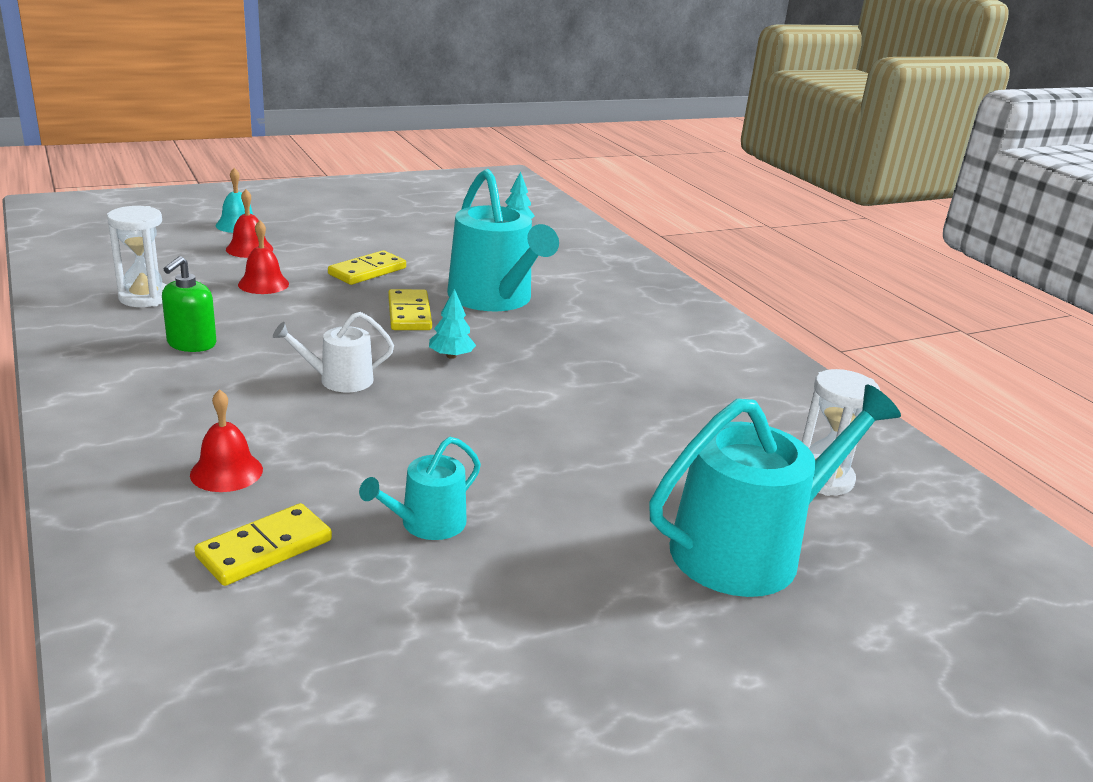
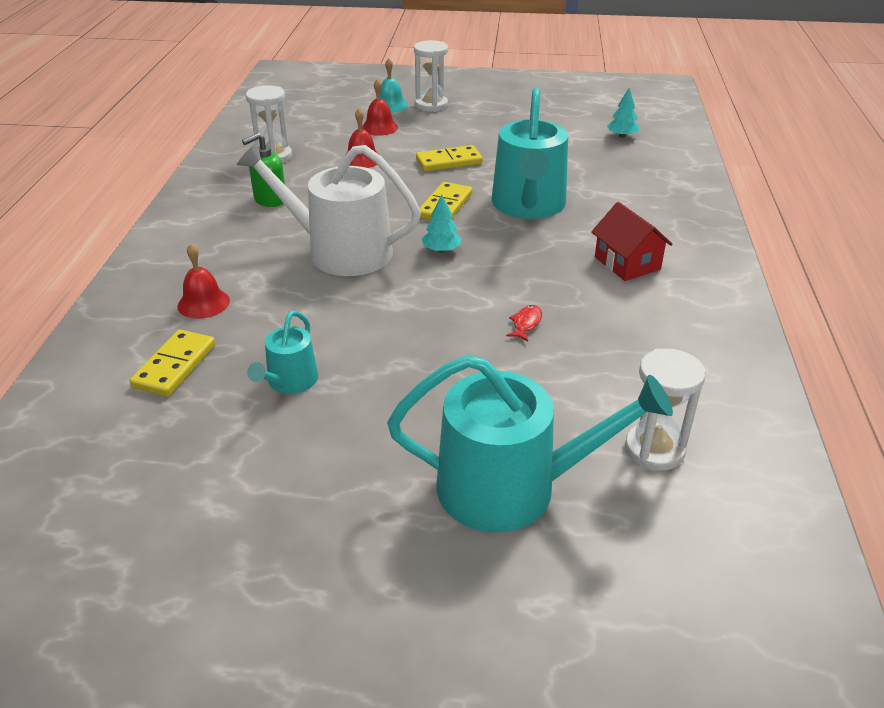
camera: 35 degrees right, 10 degrees up
(265, 549) = (175, 366): yellow domino -> yellow domino turned 60 degrees counterclockwise
(287, 219) = (431, 105): none -> white hourglass
(339, 380) = (339, 251): white watering can -> white watering can, size x1.99
(426, 524) = (289, 382): turquoise watering can -> turquoise watering can turned 60 degrees counterclockwise
(606, 404) = (526, 324): none -> red fish
(638, 332) = (627, 263): none -> red house

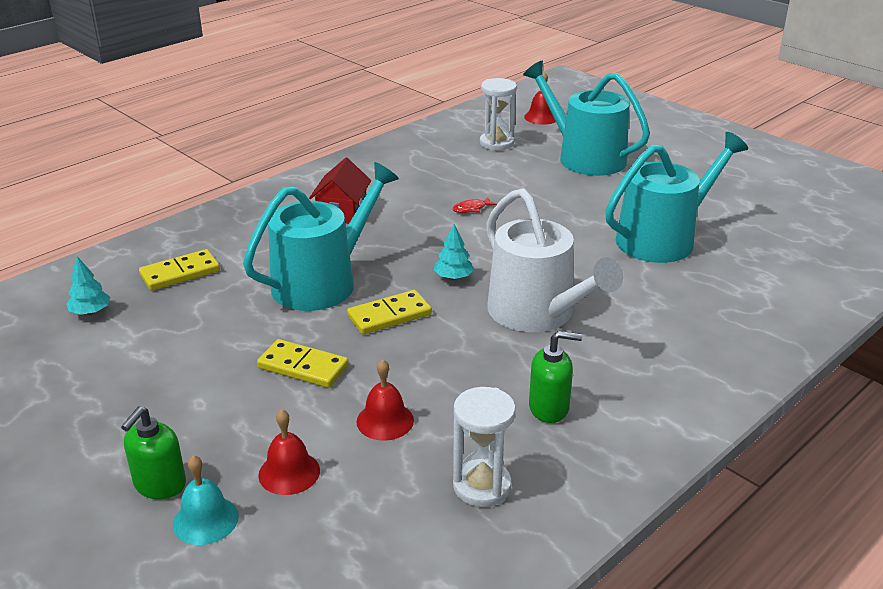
camera: 140 degrees left, 5 degrees down
(175, 366) = (740, 279): yellow domino -> yellow domino (180, 273)
(203, 303) = (693, 317): red bell -> red bell (541, 117)
(289, 382) = (663, 239): turquoise watering can -> turquoise watering can, size x1.99
(431, 105) = (160, 484): white hourglass -> green soap dispenser

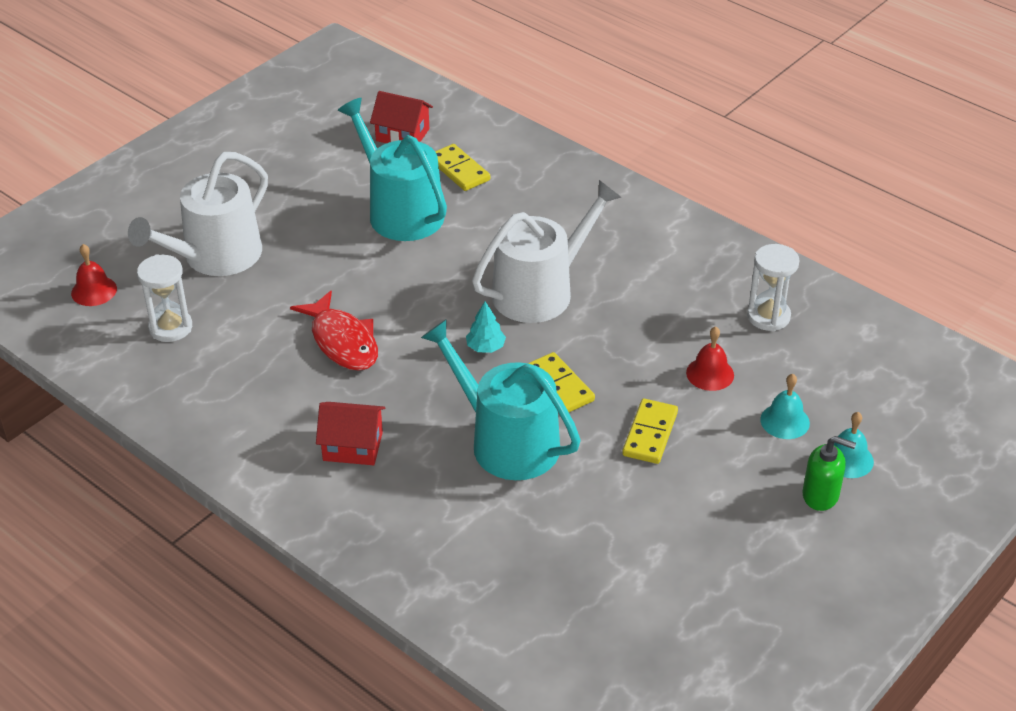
camera: 95 degrees left, 10 degrees up
(90, 312) = (589, 620): turquoise tree -> none
(180, 273) = (502, 562): yellow domino -> yellow domino (459, 170)
(289, 472) = (785, 421): red bell -> turquoise bell
(471, 209) = (342, 341): red fish -> red fish, size x2.39
(549, 408) = (671, 284): green soap dispenser -> none
(584, 157) = (215, 257): turquoise watering can -> white watering can
(796, 243) = (402, 135): none -> red house

